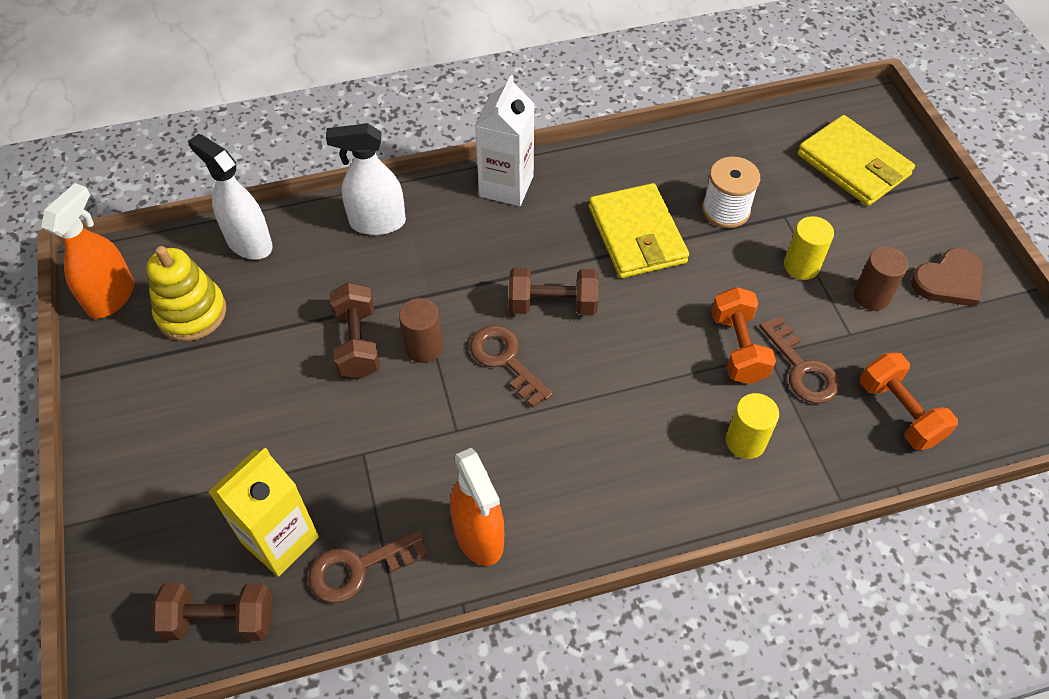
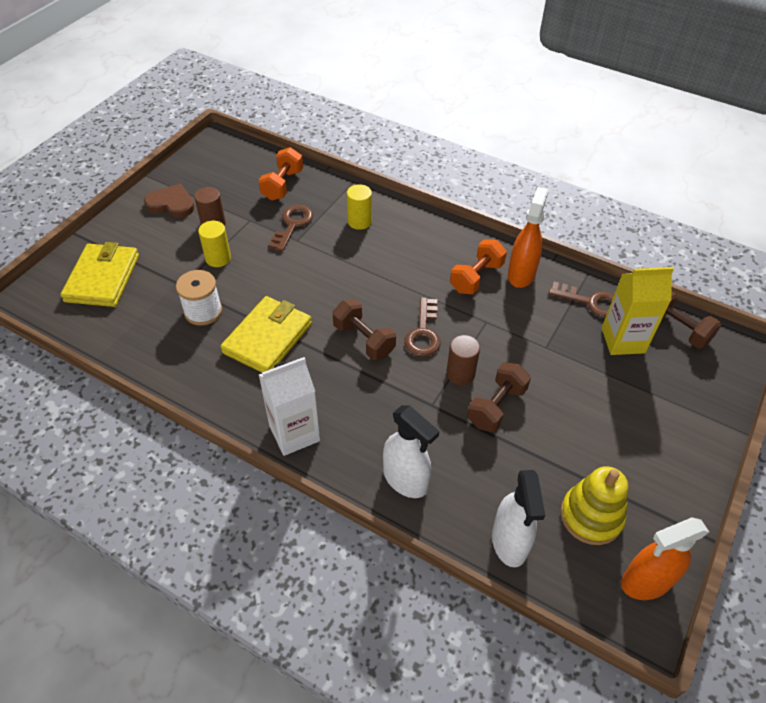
camera: 135 degrees left, 5 degrees down
(738, 348) = (305, 252): orange dumbbell -> orange dumbbell (476, 277)

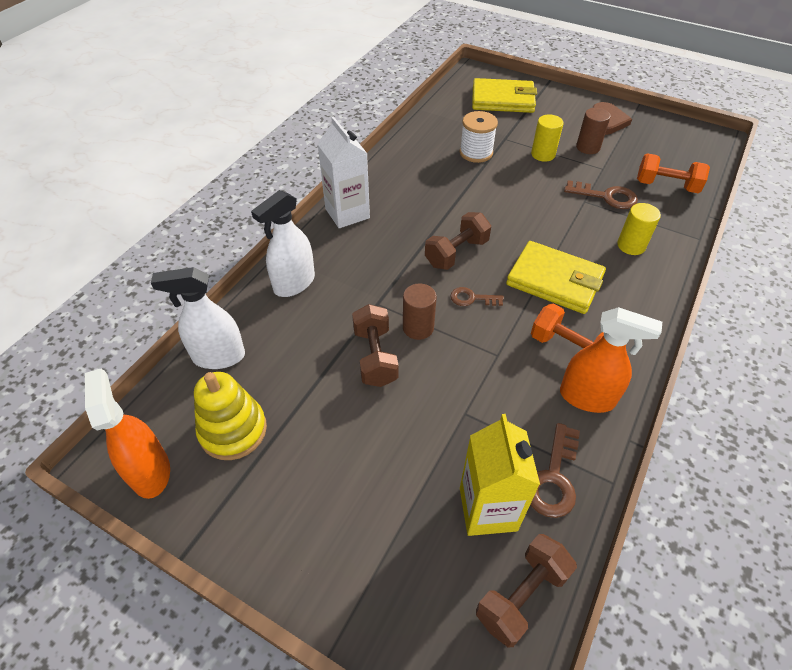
camera: 90 degrees right, 0 degrees up
(268, 338) = (450, 191): yellow wallet -> yellow wallet (555, 280)
(423, 332) = (472, 298): brown key -> brown key, size x0.64
(496, 407) = (375, 357): brown dumbbell -> brown dumbbell turned 45 degrees clockwise

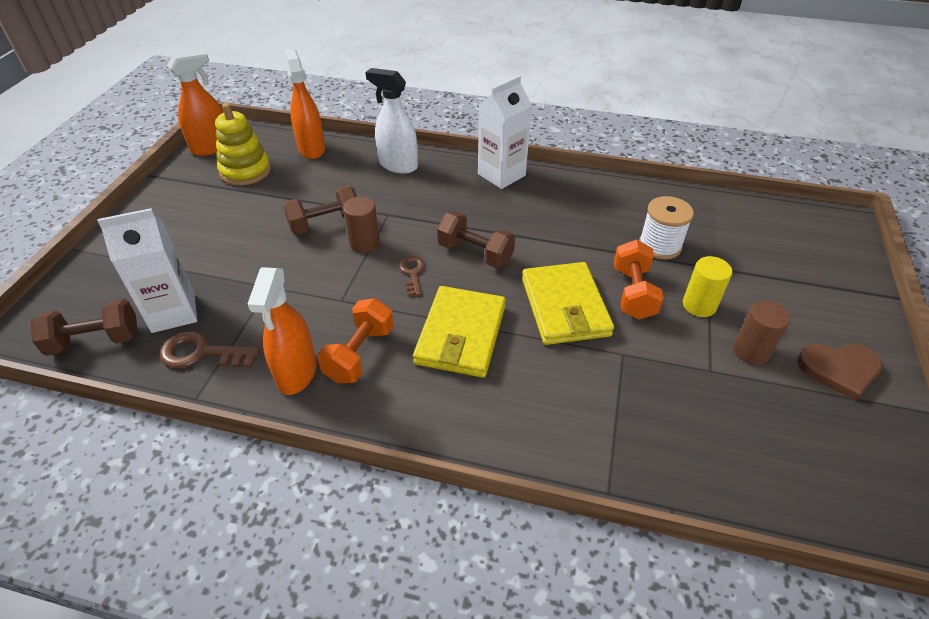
camera: 75 degrees right, 5 degrees down
(218, 356) = (311, 149): white spray bottle -> orange spray bottle
(488, 509) = (173, 312): yellow carton -> white carton
(503, 99) = (798, 255): yellow wallet -> yellow wallet (565, 307)
(522, 596) = (95, 341): brown dumbbell -> brown dumbbell turned 45 degrees counterclockwise
(606, 196) = (646, 376): brown key -> none
(631, 245) = (554, 407): yellow cylinder -> none
(666, 186) = (717, 450): orange dumbbell -> orange dumbbell (633, 293)

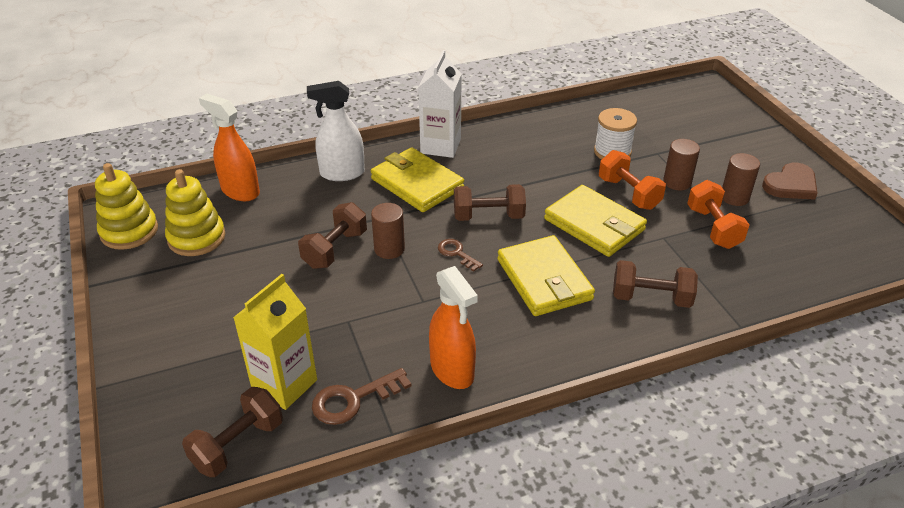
camera: 35 degrees left, 5 degrees down
(173, 312) = (284, 384): white carton -> yellow carton
(212, 147) = (129, 231): orange spray bottle -> yellow stacking toy
(360, 354) = (485, 331): orange dumbbell -> orange dumbbell (713, 228)
(446, 198) = (417, 183): none -> yellow wallet
(543, 407) = (651, 298): none -> brown dumbbell
(699, 305) = (677, 182): yellow cylinder -> brown cylinder

